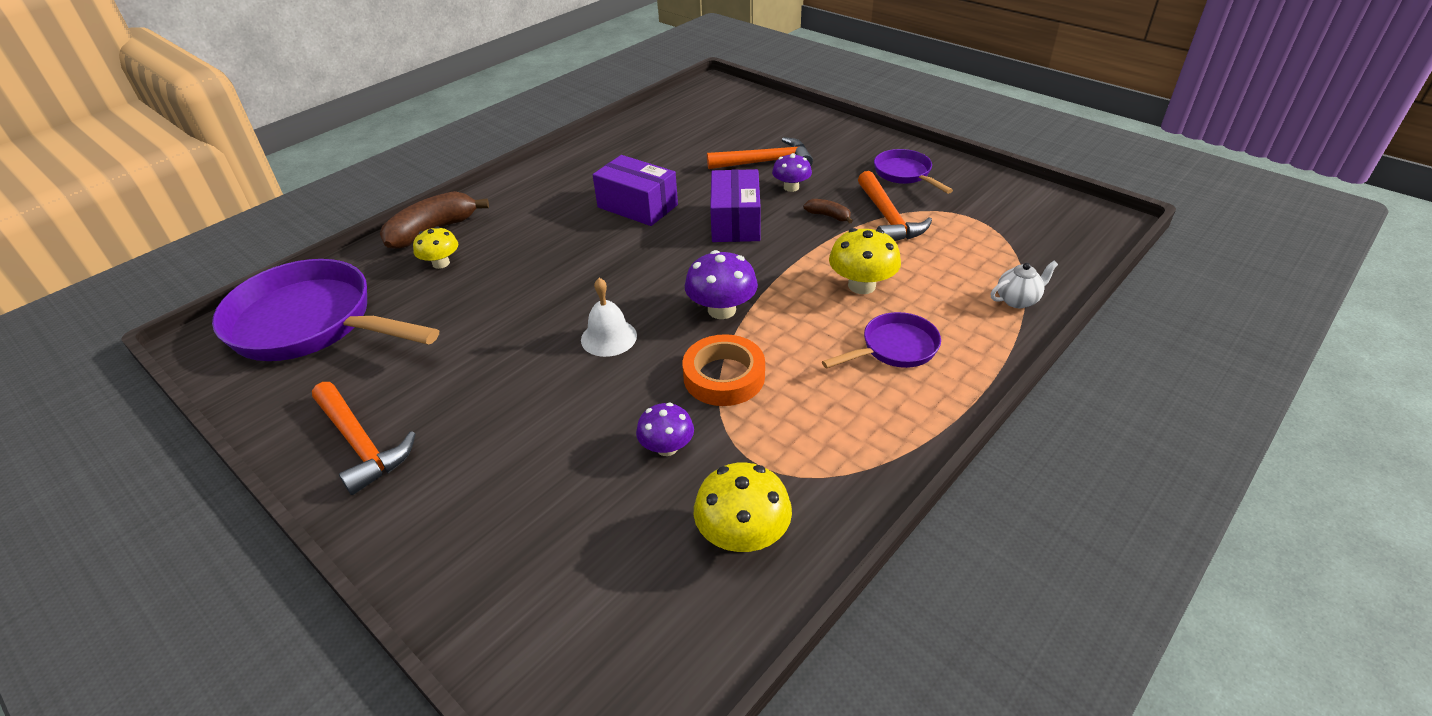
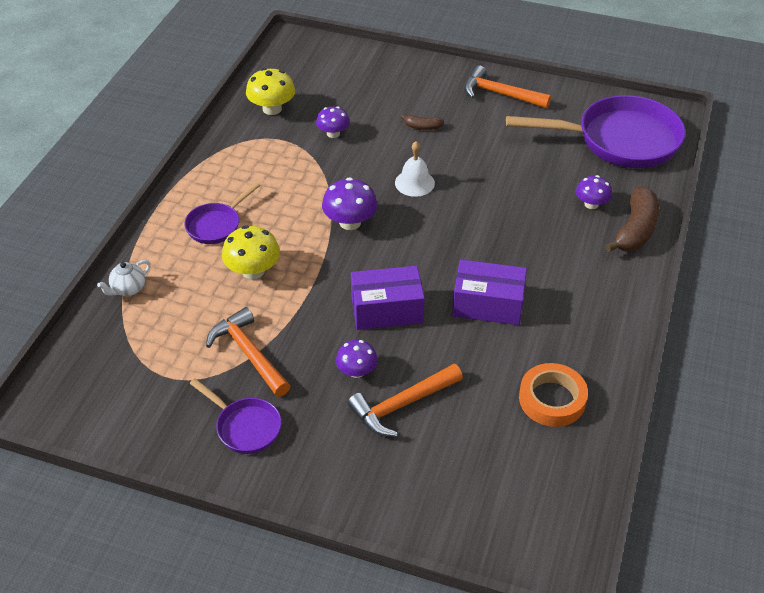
camera: 155 degrees right, 5 degrees up
(441, 263) = (591, 204): yellow mushroom -> purple mushroom
(724, 376) = (322, 178): orange tape -> orange tape (552, 399)
(735, 222) = (387, 310): purple box -> purple box turned 75 degrees counterclockwise
(828, 216) = (305, 341): brown banana -> brown banana (422, 127)

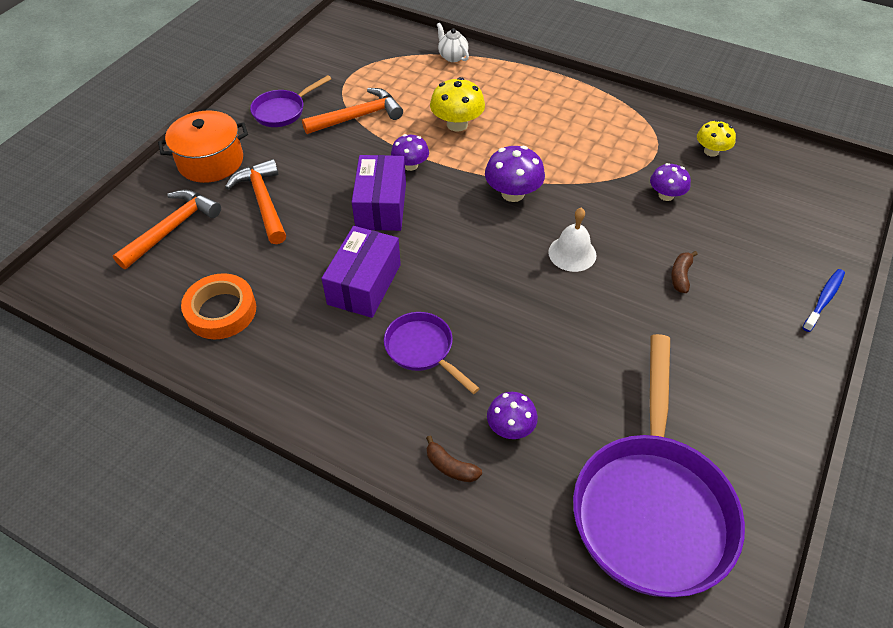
camera: 100 degrees right, 5 degrees up
(216, 225) = (524, 105): purple pan -> purple pan (422, 350)
(272, 109) = (711, 151): yellow mushroom -> yellow mushroom, size x0.66
(347, 473) = (210, 161): none -> orange pot
(357, 371) = (313, 178): purple mushroom -> purple mushroom (410, 165)
(425, 65) = (823, 299): none -> blue toothbrush
(500, 94) = (762, 373): orange hammer -> orange hammer (172, 228)
(635, 230) = (450, 466): brown banana -> brown banana, size x0.49

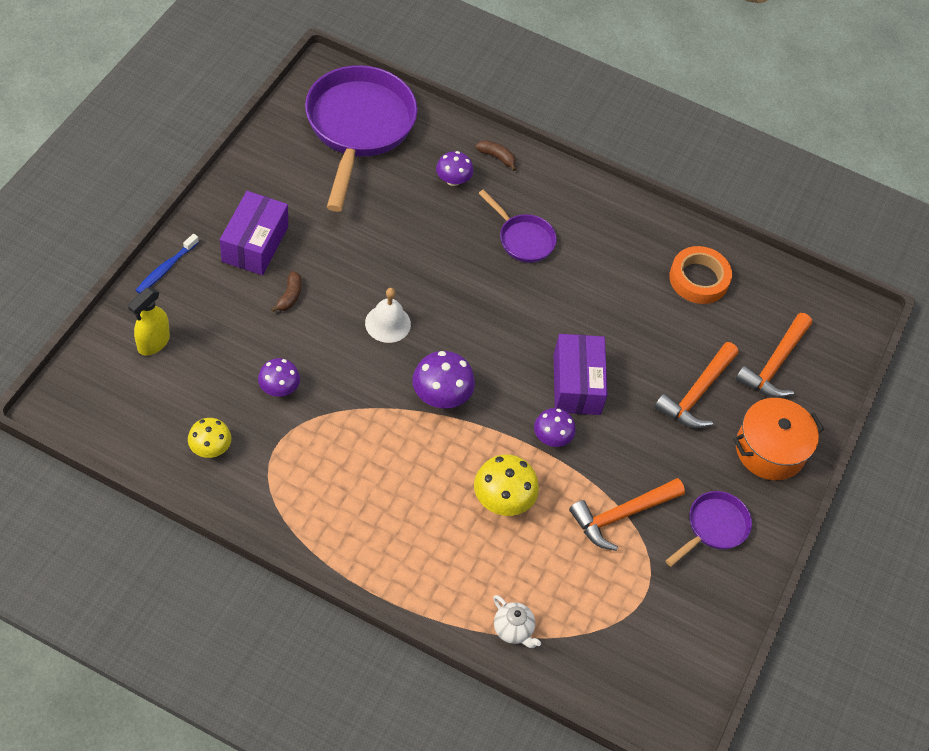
camera: 170 degrees right, 5 degrees up
(263, 202) = (697, 393): orange hammer -> orange hammer turned 60 degrees clockwise
(364, 284) = (580, 299): purple box -> purple box (255, 244)
(800, 228) = (153, 343): none -> yellow spray bottle

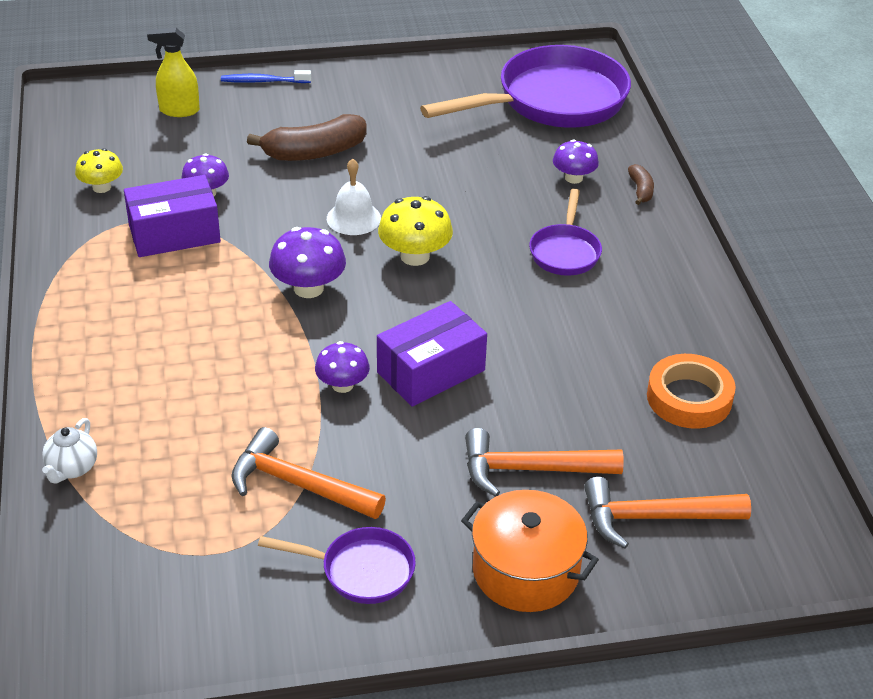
camera: 60 degrees right, 15 degrees down
(255, 244) = (347, 110): purple box -> purple box (174, 234)
(290, 296) = (314, 152): brown banana -> brown banana, size x2.05
(503, 499) = (227, 386): yellow mushroom -> yellow mushroom (415, 256)

